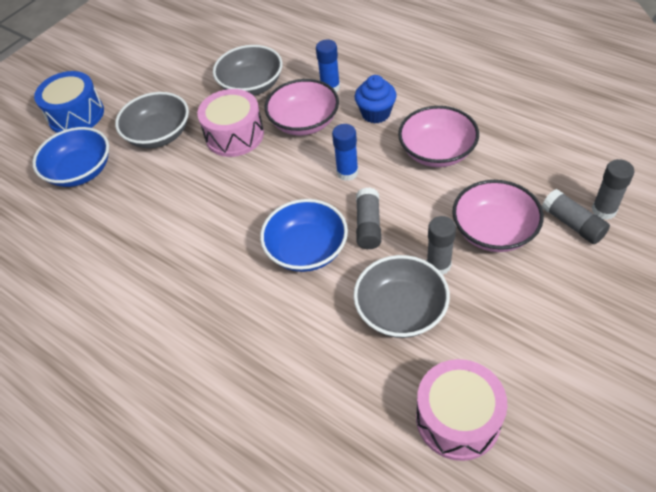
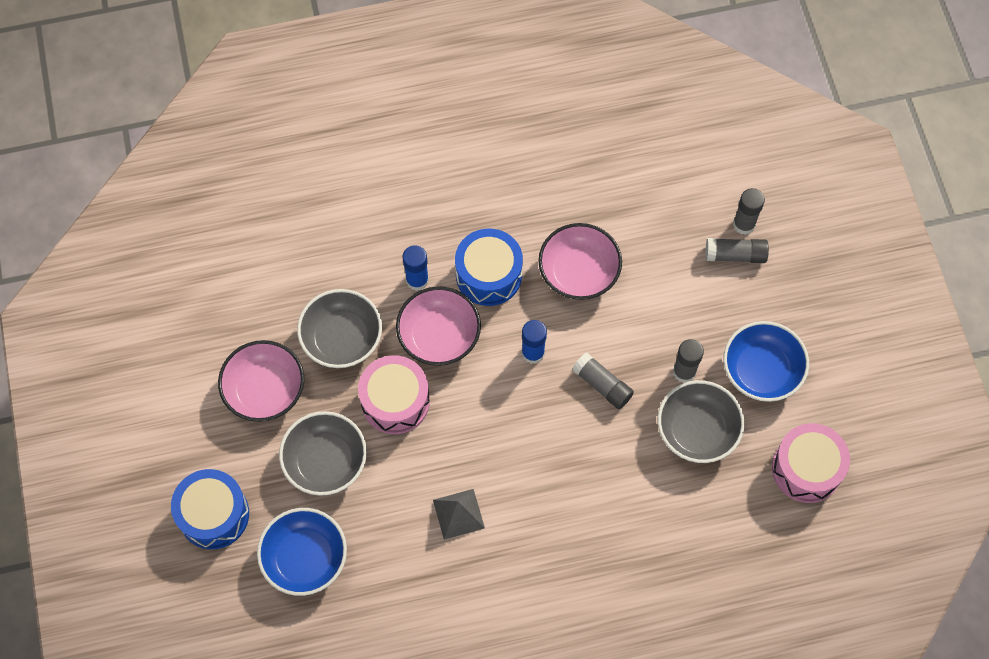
camera: 55 degrees left, 15 degrees up
(183, 221) = (458, 514): none -> grey pyramid
(307, 250) = (582, 446): blue bowl -> blue bowl (761, 370)
(376, 113) = (488, 275): blue cupcake -> blue drum
(494, 231) = (691, 309): pink bowl -> pink bowl (265, 390)

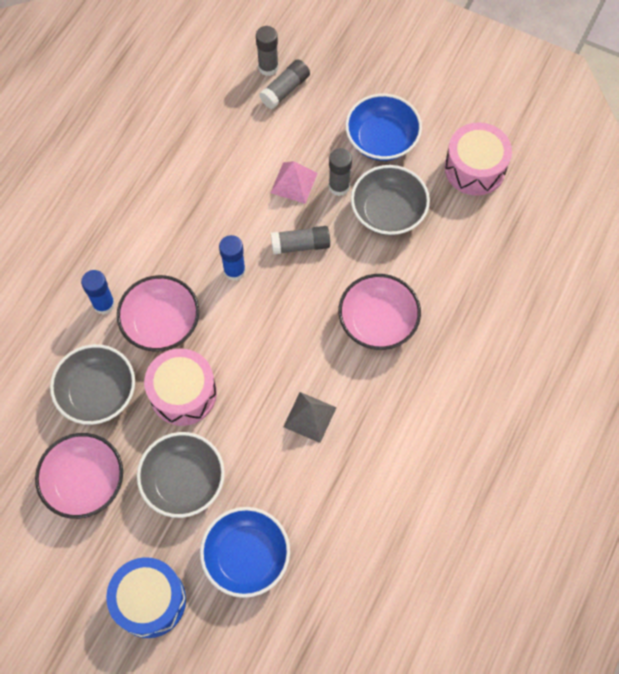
camera: 50 degrees left, 0 degrees up
(488, 275) = (147, 253): blue drum -> none
(579, 272) = (203, 193): pink bowl -> pink bowl (378, 321)
(654, 333) = (294, 183): none -> pink pyramid

